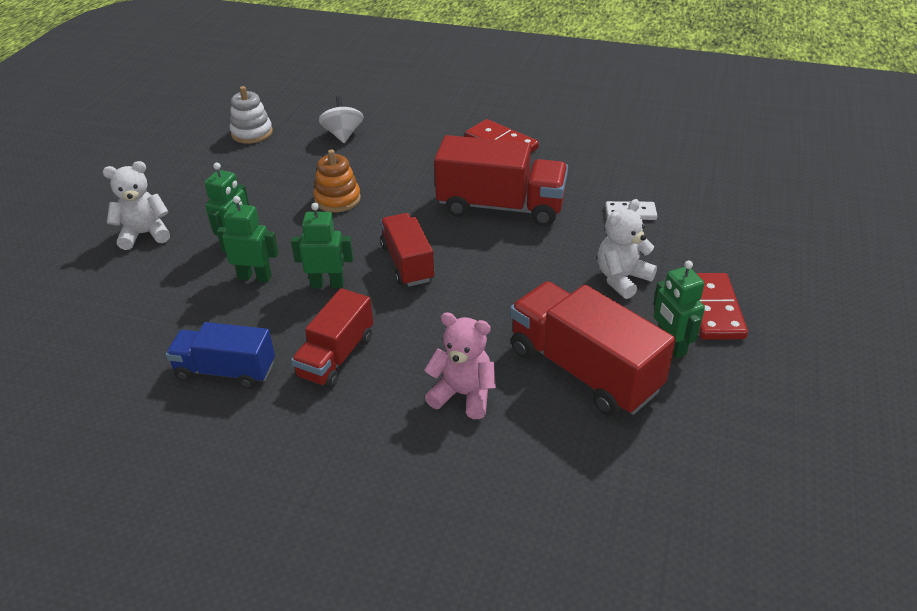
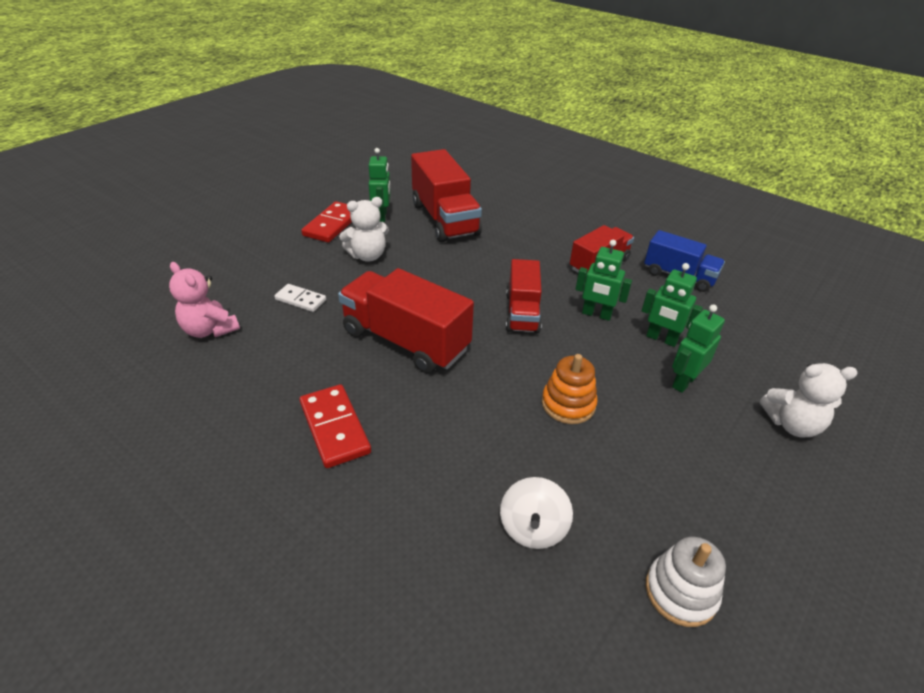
camera: 160 degrees left, 0 degrees up
(463, 394) = (524, 226): pink teddy bear -> pink teddy bear (210, 330)

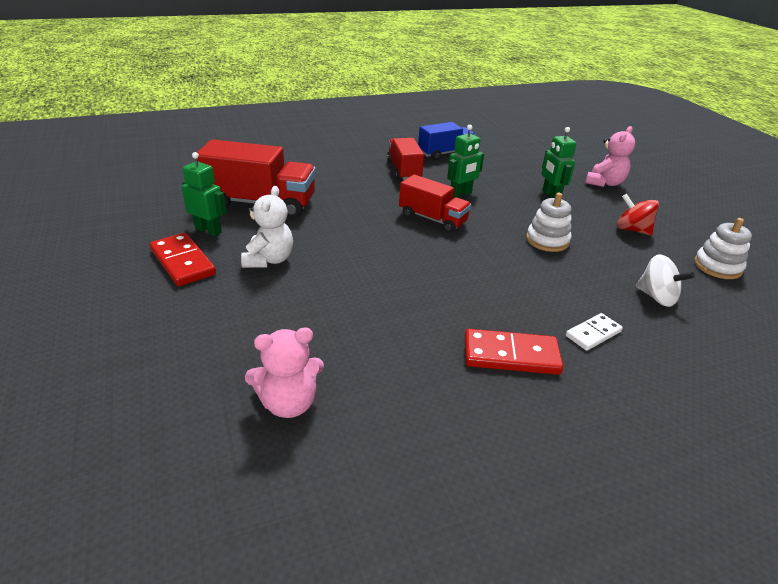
camera: 60 degrees left, 5 degrees down
(301, 299) = (299, 321): white domino -> white domino (593, 333)
(405, 341) = (422, 281): red truck -> none
(568, 404) = (547, 240): orange stacking toy -> white stacking toy
(661, 339) = (505, 185): green robot -> none
(683, 477) = (632, 230): none -> red spinning top
(792, 424) = (604, 183): white teddy bear -> pink teddy bear

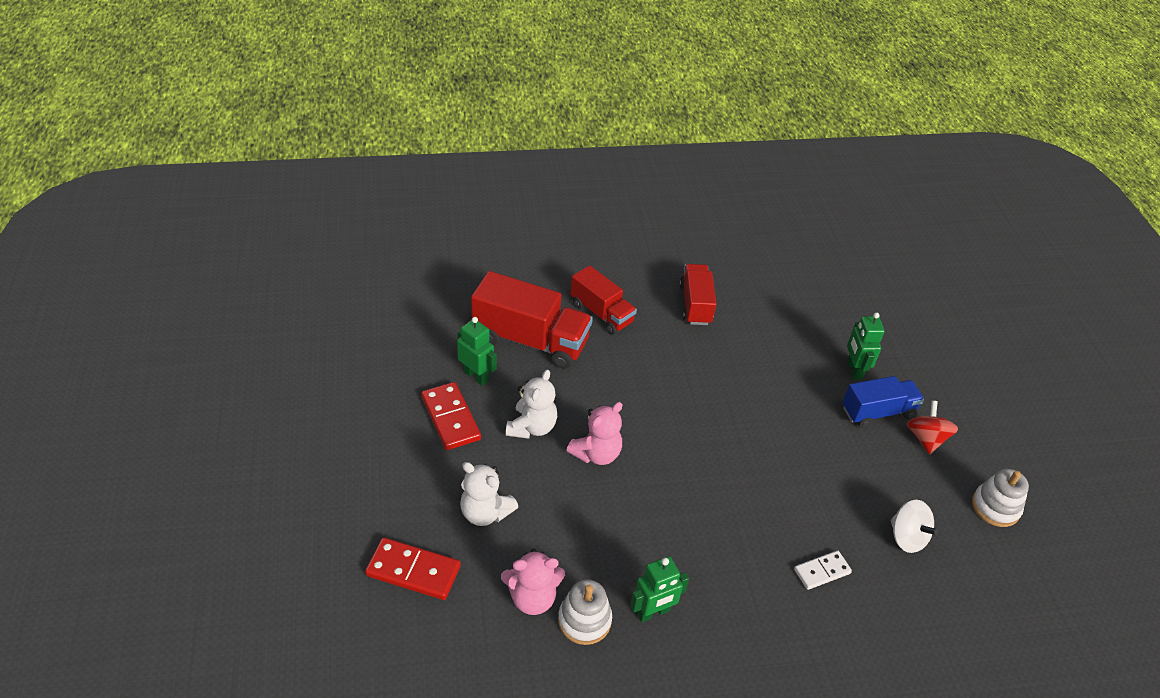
camera: 10 degrees right, 10 degrees up
(225, 332) = (485, 512): none -> white teddy bear
(432, 219) = (708, 390): red truck -> red truck (601, 313)
(445, 153) = (752, 277): blue truck -> blue truck (877, 412)
(460, 194) = (750, 354): green robot -> green robot (653, 612)
(511, 355) = (734, 582): red domino -> red domino (413, 571)
(547, 240) = (823, 441): white stacking toy -> white stacking toy (584, 620)
(604, 183) = (928, 356): pink teddy bear -> pink teddy bear (596, 454)
(632, 230) = (925, 439): red spinning top -> red spinning top turned 45 degrees clockwise

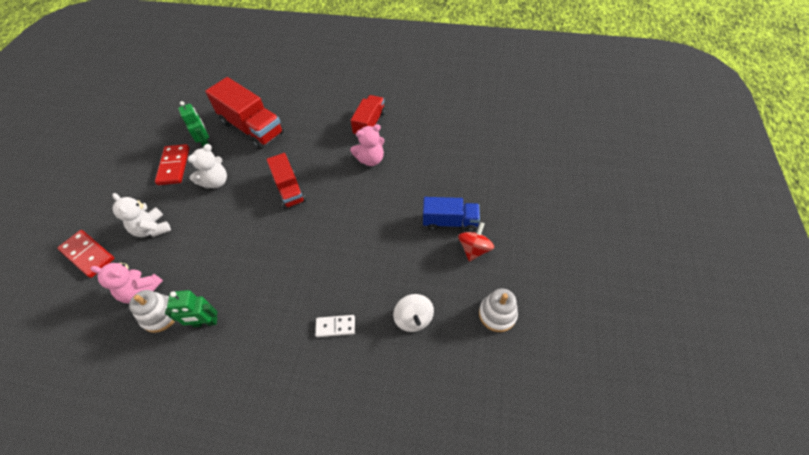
camera: 25 degrees right, 10 degrees up
(596, 454) = (242, 207): pink teddy bear -> pink teddy bear (370, 159)
(601, 313) = (306, 119): red truck -> red truck (289, 190)
(854, 370) = (451, 188): green robot -> none

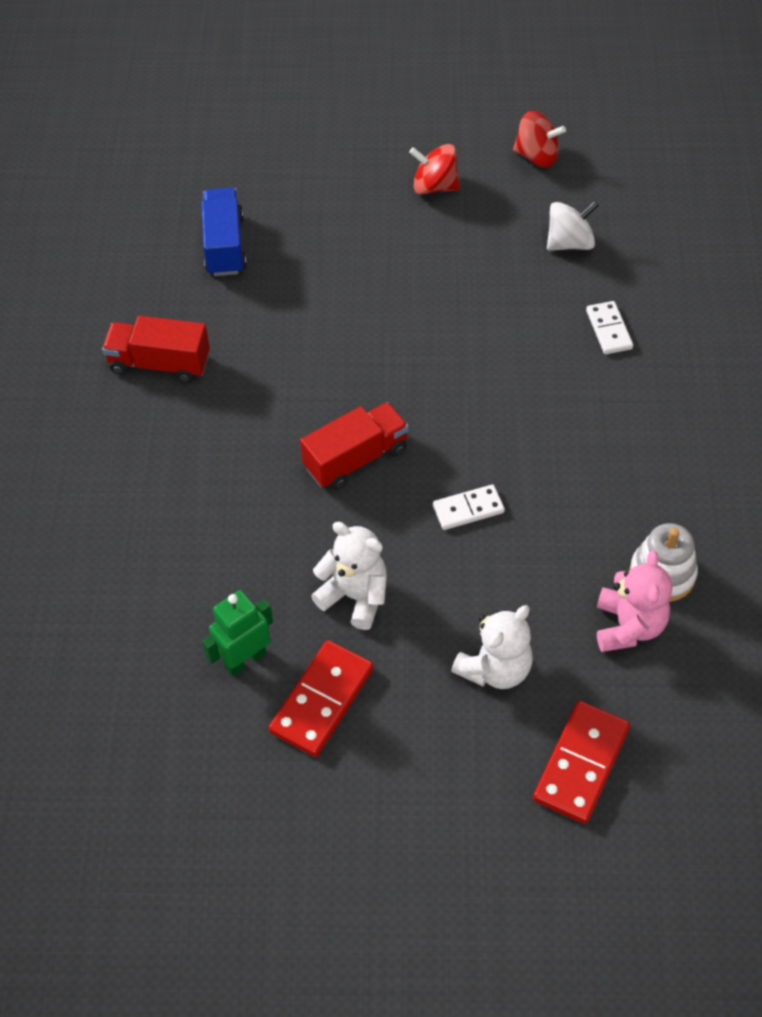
camera: 100 degrees left, 0 degrees up
(174, 166) = (322, 700): red domino -> red domino turned 45 degrees counterclockwise
(205, 322) = (654, 502): green robot -> none
(241, 231) = (468, 509): none -> white domino
(252, 128) = (186, 579): red truck -> none
(370, 159) = (260, 345): pink teddy bear -> none
(450, 222) = (387, 218): blue truck -> blue truck (225, 246)
(497, 314) = (536, 156): white stacking toy -> red spinning top

